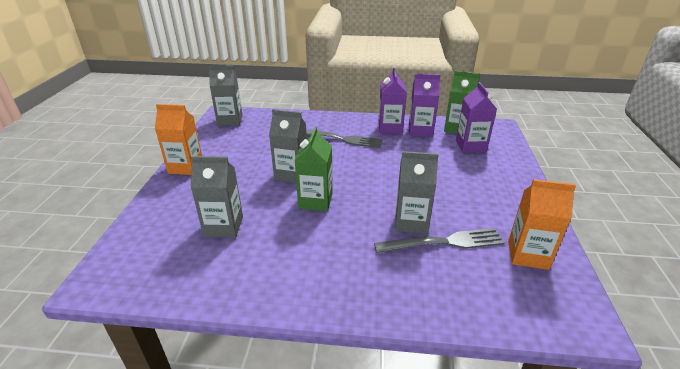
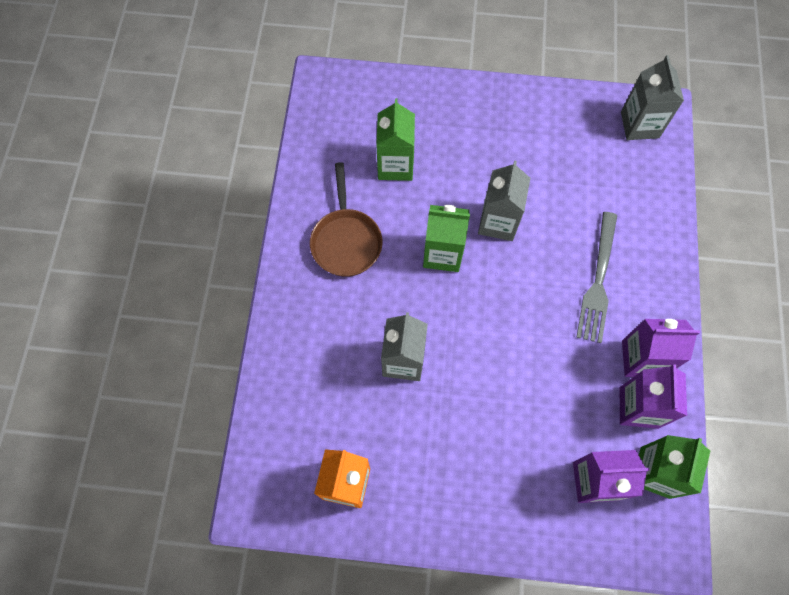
camera: 90 degrees right, 35 degrees up
(186, 167) = (507, 101): orange carton -> none
(223, 226) = (395, 165): grey carton -> green carton
(297, 259) = (346, 240): none -> brown pan
(444, 242) = (368, 393): grey fork -> none

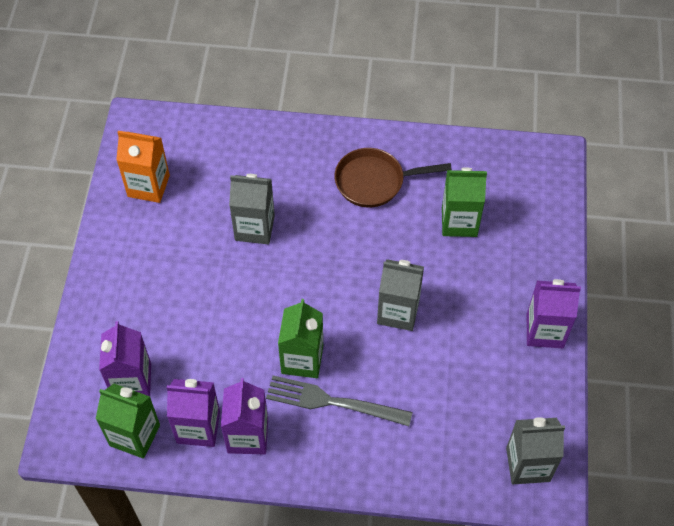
camera: 90 degrees right, 10 degrees down
(442, 253) = (362, 261): green carton -> green carton (302, 359)
(511, 103) = (544, 331): none -> purple carton

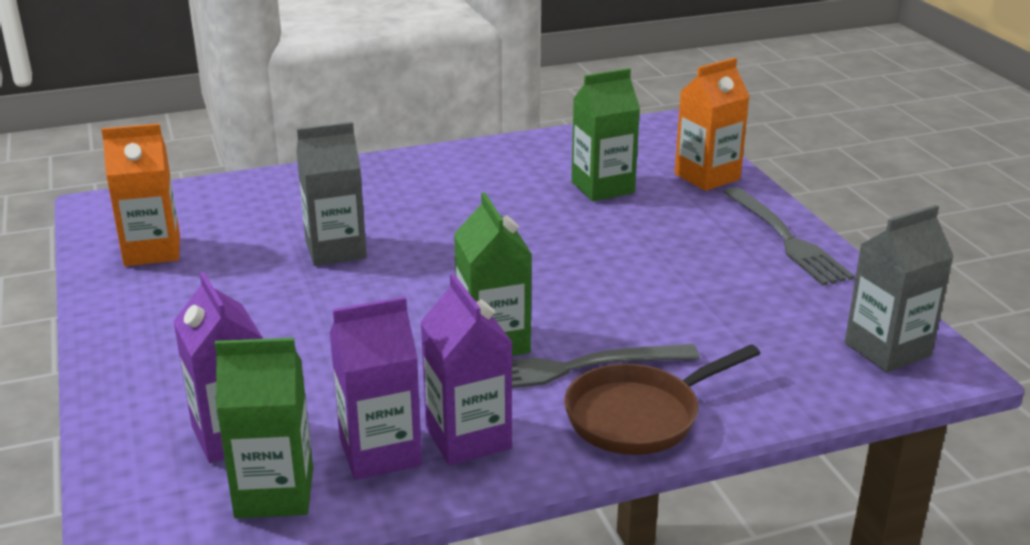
camera: 25 degrees left, 30 degrees down
(375, 181) = (471, 182): brown pan -> brown pan (640, 416)
(398, 312) = (591, 270): grey carton -> none
(539, 236) = (707, 177): none -> orange carton
(544, 331) = (787, 239): purple carton -> grey fork

